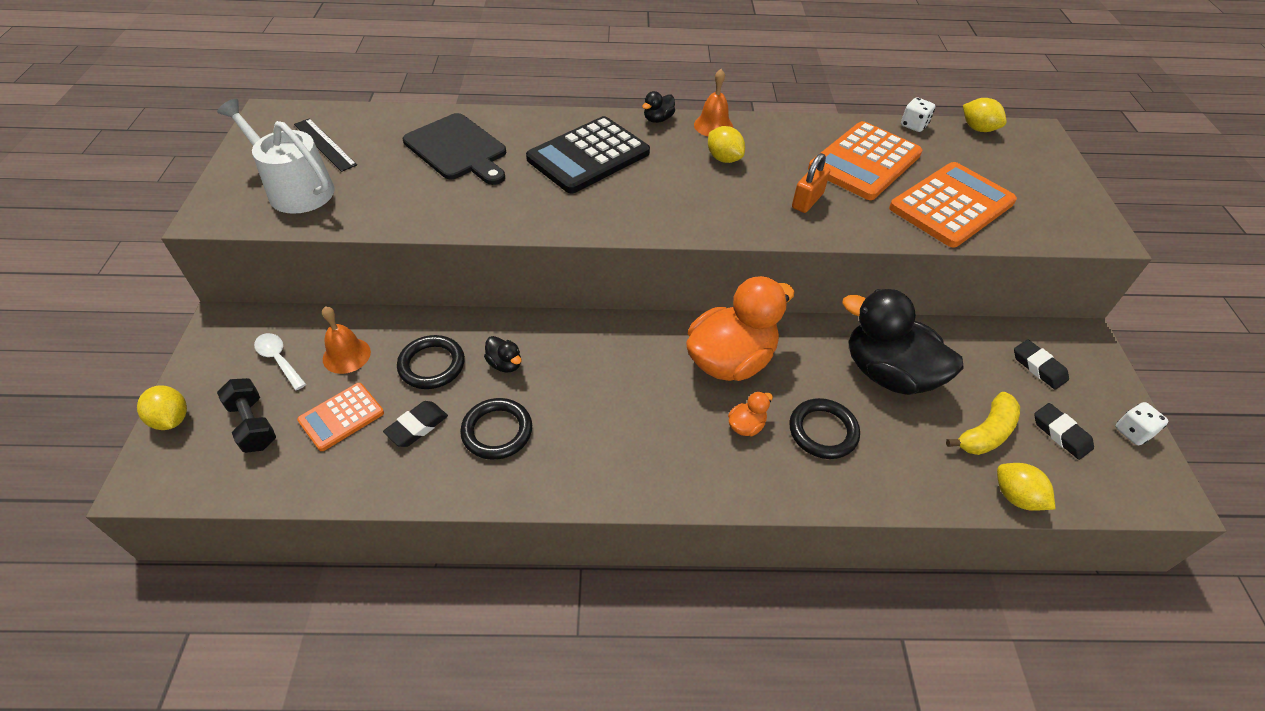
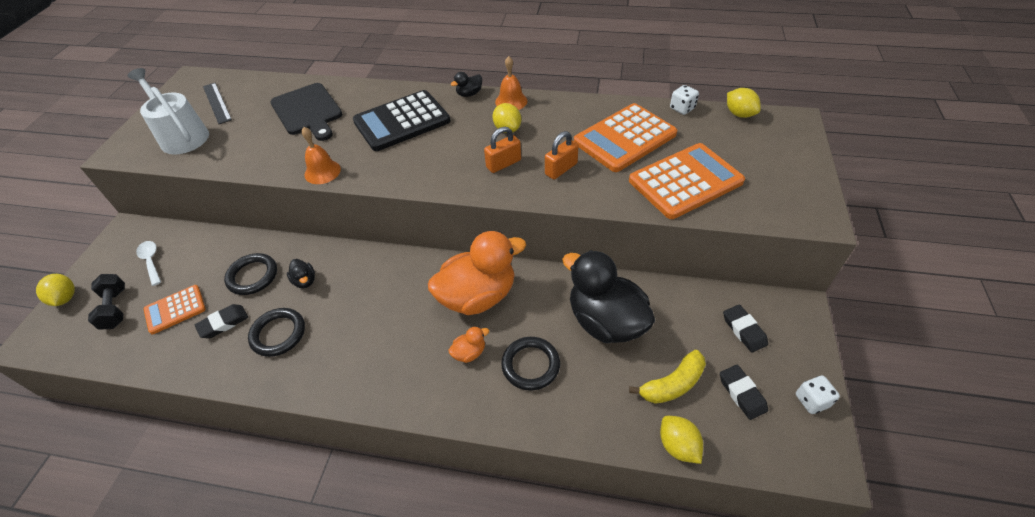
camera: 15 degrees right, 0 degrees up
(346, 355) = (197, 262): orange bell -> orange bell (322, 172)
(737, 199) = (503, 164): none -> orange padlock

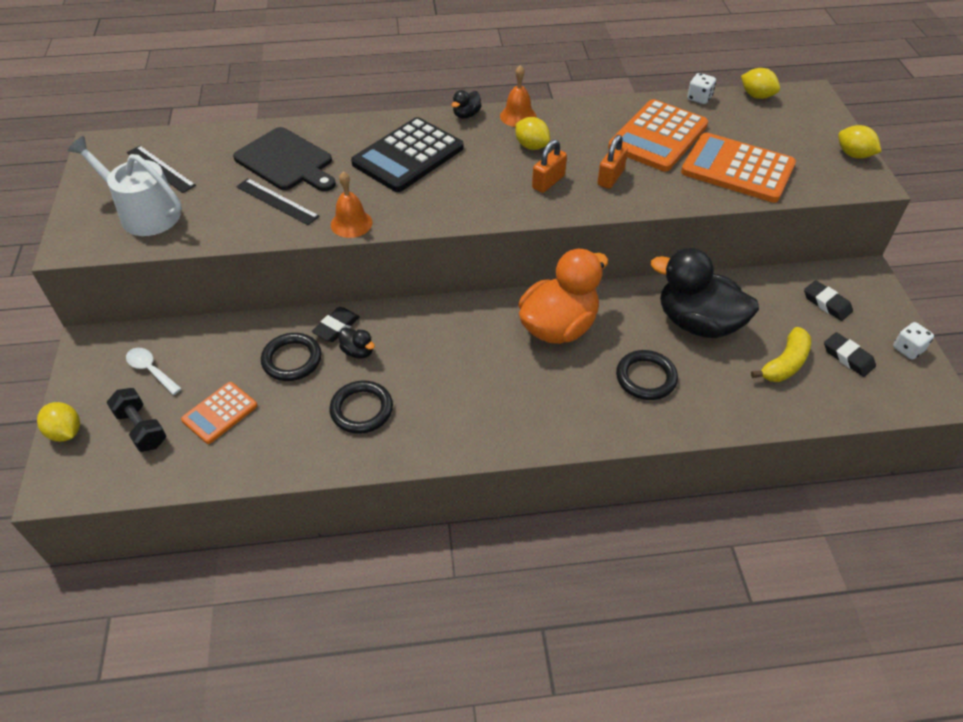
camera: 20 degrees left, 0 degrees up
(223, 323) = (289, 413): black eraser -> black eraser (336, 327)
(280, 143) = (277, 201): none -> black ruler
(469, 353) = (579, 380): orange duck -> none
(678, 446) = (812, 413): yellow lemon -> yellow lemon (853, 155)
(685, 181) = (737, 169): orange calculator -> orange calculator turned 105 degrees counterclockwise

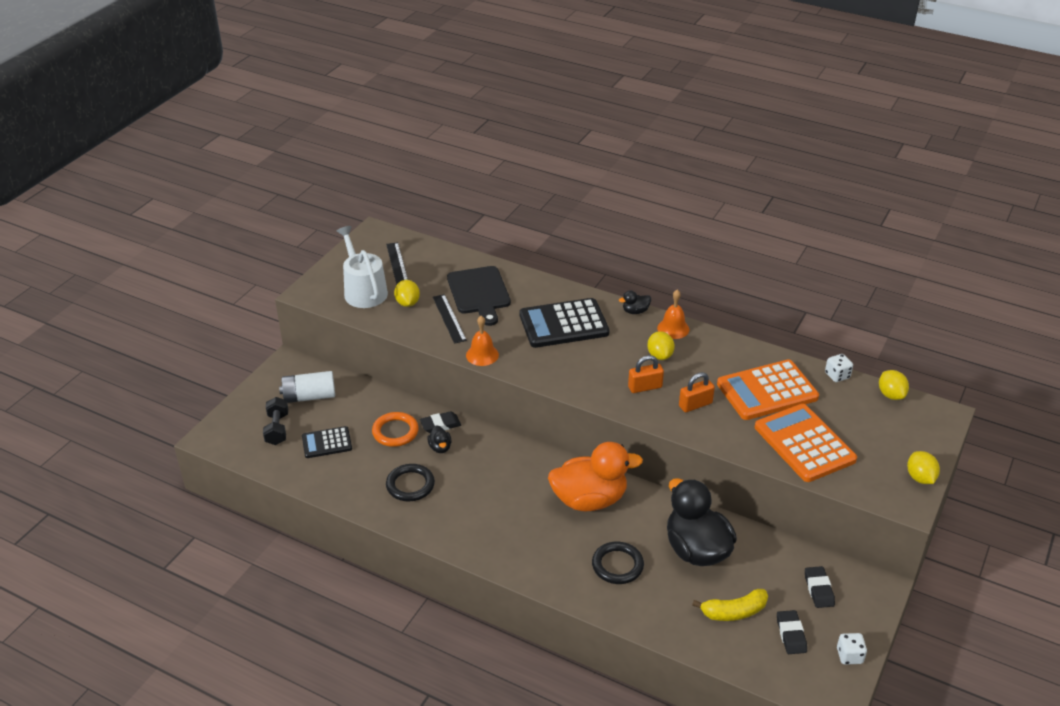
camera: 35 degrees right, 10 degrees down
(66, 432) = (236, 410): yellow lemon -> yellow lemon (407, 303)
(151, 370) = (309, 396): white spoon -> white battery
(220, 413) = (327, 443): orange calculator -> black calculator
(292, 359) = (395, 432): black ring -> orange ring

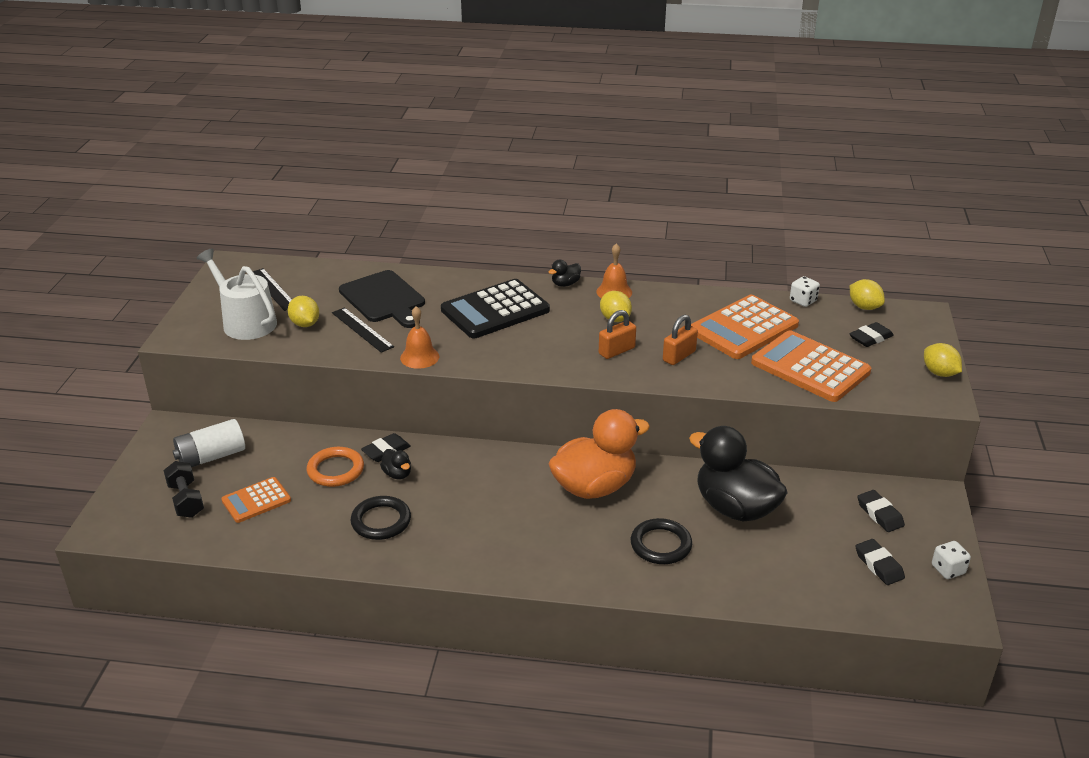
camera: 20 degrees left, 5 degrees down
(327, 443) = (256, 500): black calculator -> orange calculator
(734, 612) = (809, 558): yellow banana -> none
(877, 427) = (870, 338): none -> black eraser

